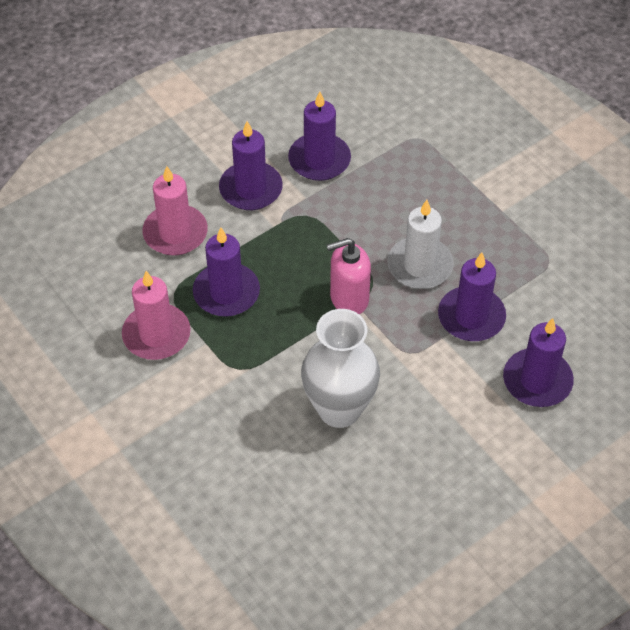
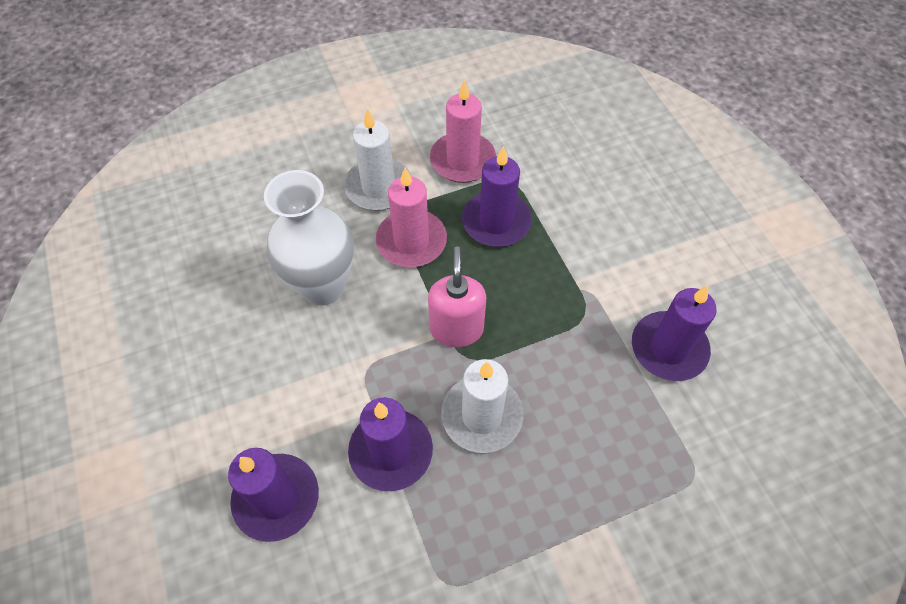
camera: 105 degrees right, 5 degrees up
(175, 233) = (583, 194): pink candle -> pink candle (411, 241)
(210, 397) = (378, 187): none -> white candle
(251, 189) = (633, 270): purple candle -> none

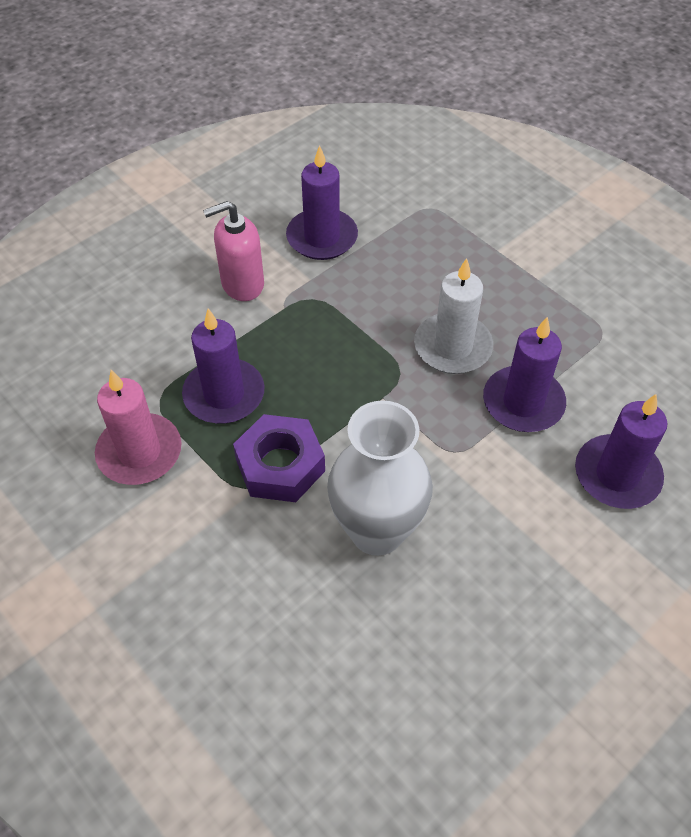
camera: 110 degrees left, 5 degrees down
(378, 187) = (210, 528): white candle -> none
(411, 241) = (280, 465): pink candle -> purple nut
(456, 329) = (373, 391): pink soap dispenser -> pink soap dispenser (242, 284)

